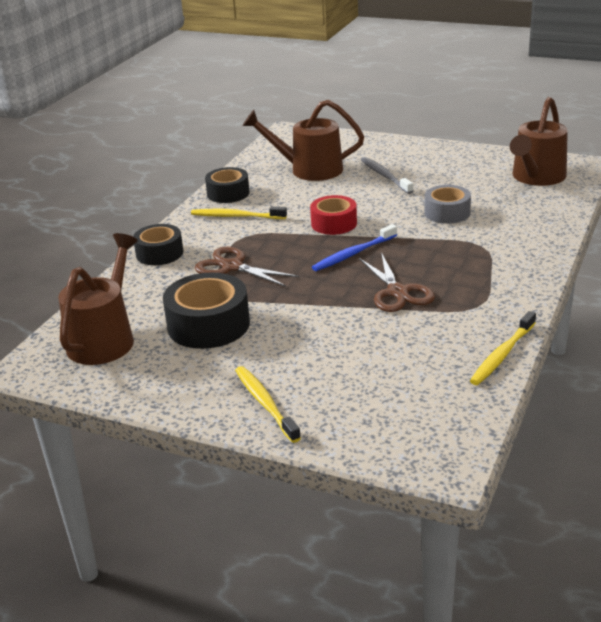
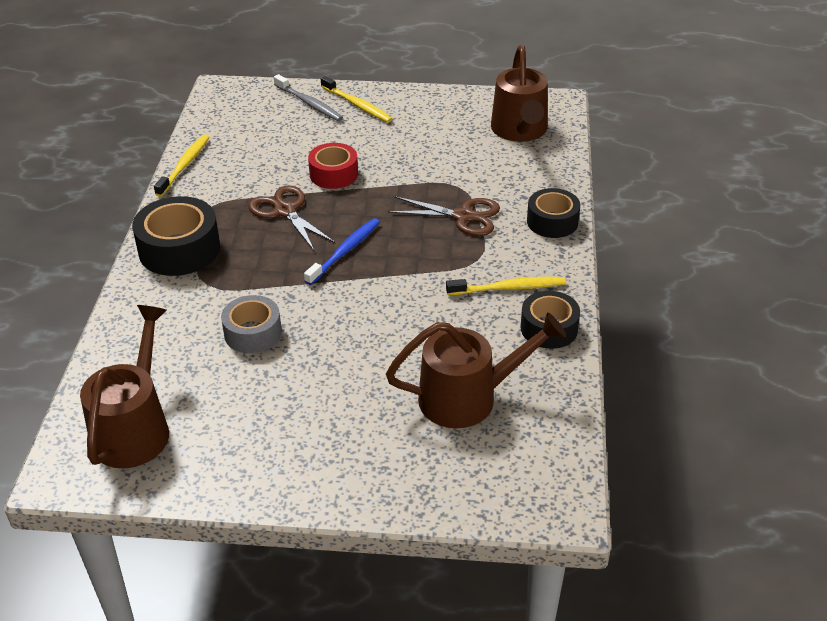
camera: 160 degrees right, 10 degrees up
(208, 325) = (442, 154): black tape -> black tape (179, 249)
(334, 223) = (385, 293): red tape -> red tape (334, 174)
(385, 176) = (352, 399): grey toothbrush -> grey toothbrush (309, 103)

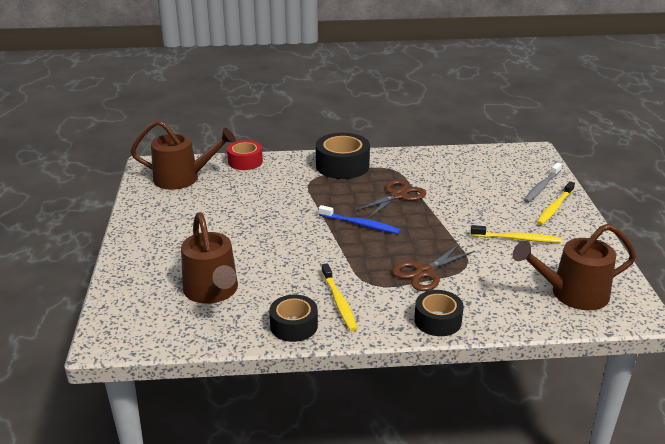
camera: 80 degrees right, 10 degrees down
(185, 165) = (433, 153): yellow toothbrush -> yellow toothbrush (517, 239)
(253, 333) = (267, 202): grey tape -> none
(334, 174) = (452, 209): red tape -> red tape (245, 161)
(463, 216) = (425, 272): brown scissors -> brown scissors turned 45 degrees clockwise

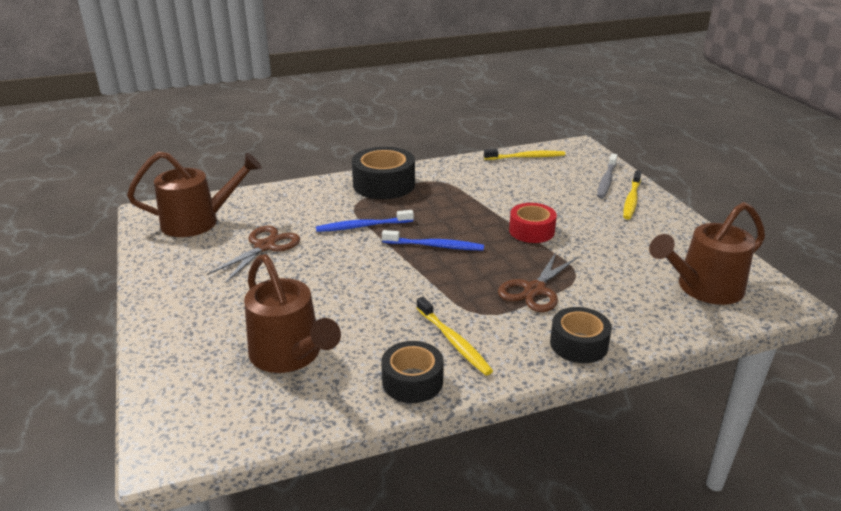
camera: 15 degrees left, 0 degrees up
(245, 161) = (268, 193): red tape -> red tape (531, 231)
(309, 199) = (362, 226): none -> blue toothbrush
(398, 195) = (461, 209): brown scissors -> brown scissors (265, 246)
(517, 239) = (613, 237): yellow toothbrush -> yellow toothbrush (526, 157)

